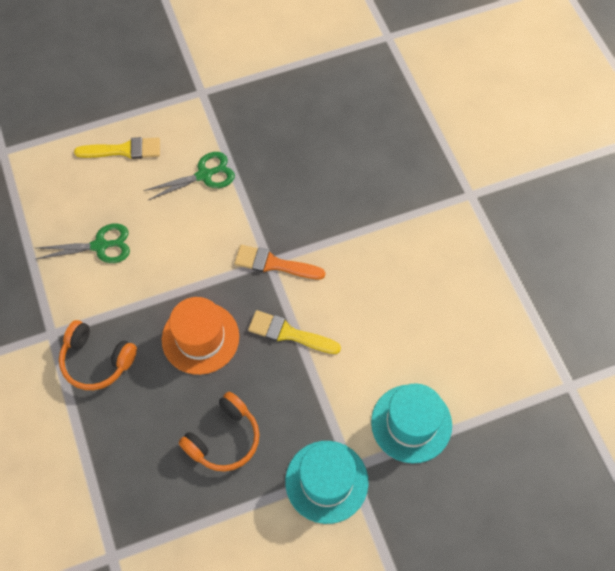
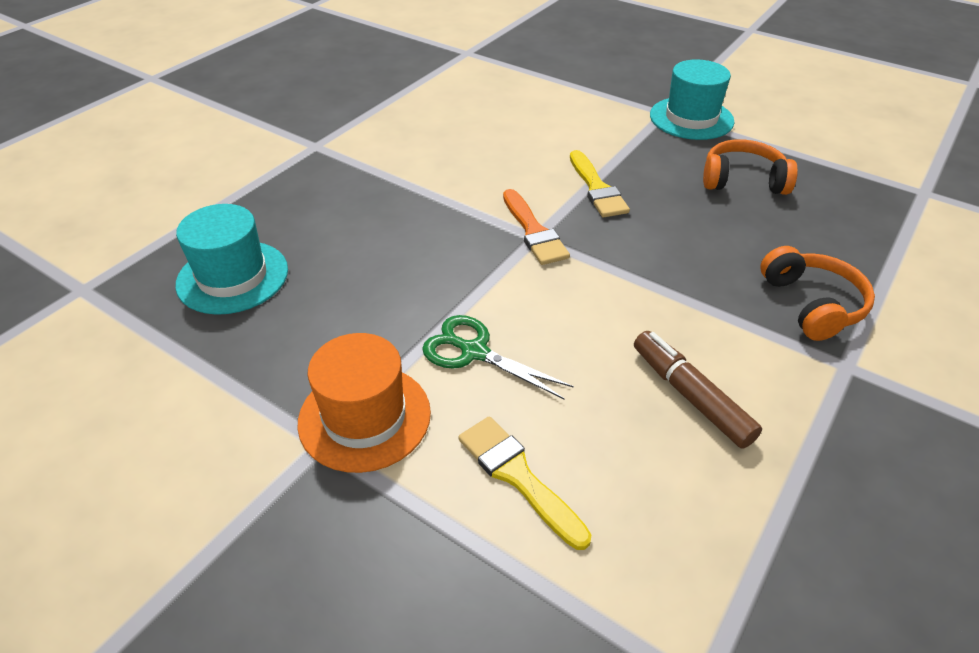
camera: 125 degrees left, 20 degrees down
(100, 246) = (690, 396): green scissors -> brown marker
(200, 338) = (679, 241): orange hat -> orange hat (364, 417)
(411, 423) = (589, 100): turquoise hat -> turquoise hat (233, 277)

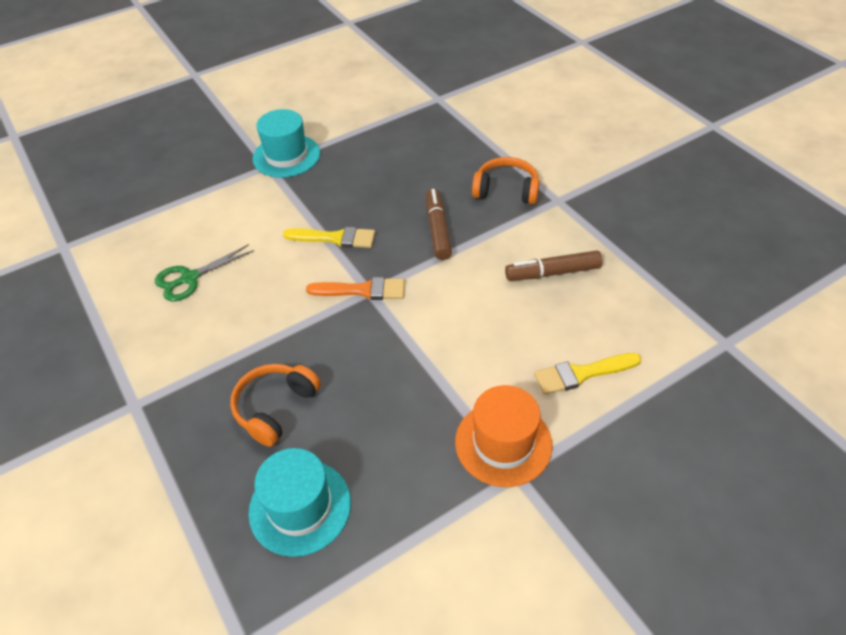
camera: 65 degrees left, 5 degrees up
(474, 352) = (470, 363): green scissors -> green scissors (189, 278)
(678, 261) = (438, 230): none -> brown marker
(743, 180) = (376, 164): orange headphones -> orange headphones (275, 408)

